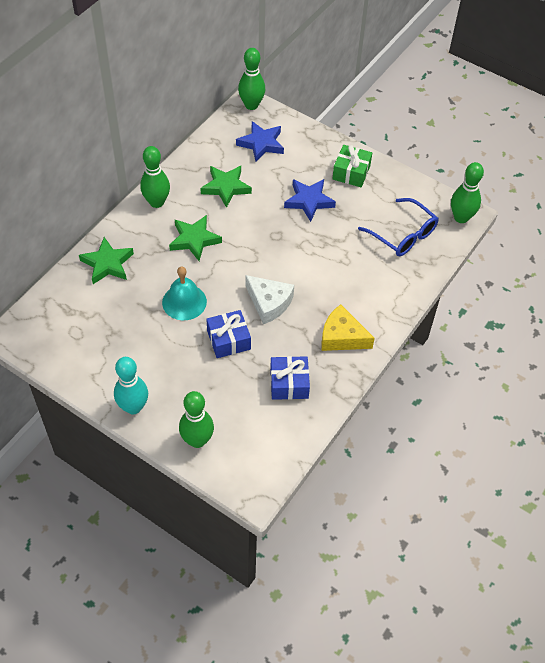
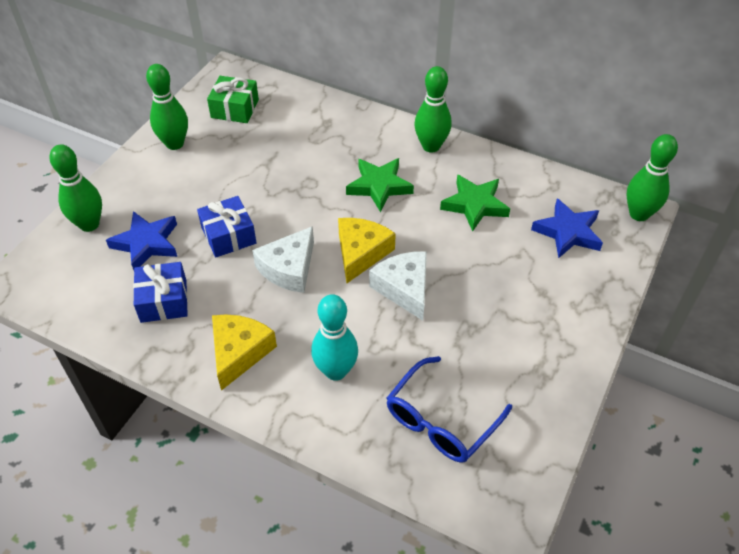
camera: 85 degrees right, 5 degrees down
(107, 264) = (329, 120): green star -> none
(133, 407) = (136, 168): turquoise bowling pin -> turquoise bowling pin (336, 371)
(184, 302) = (282, 189): turquoise bell -> none
(261, 259) = (361, 253): none -> yellow cheese
(298, 238) = (404, 288): none -> white cheese
(309, 201) = (476, 295): blue star -> blue star (147, 243)
(351, 172) = (550, 342): green gift -> green gift (235, 108)
(461, 217) = (500, 509): green bowling pin -> green bowling pin (174, 144)

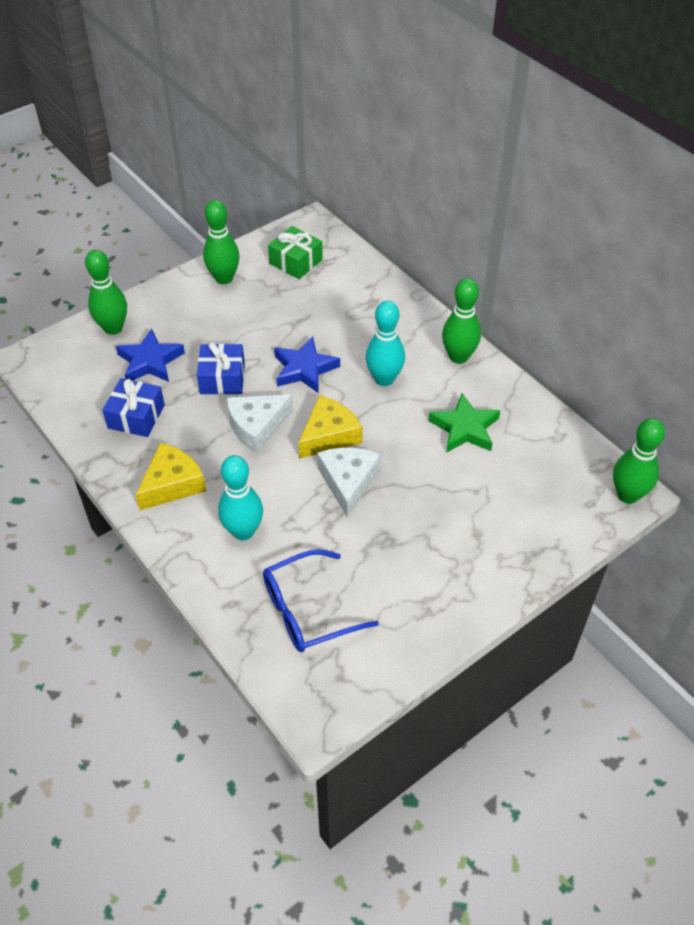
camera: 25 degrees right, 0 degrees up
(379, 186) = (384, 379): green star -> turquoise bowling pin
(568, 232) = (541, 487): blue star -> blue star (304, 369)

